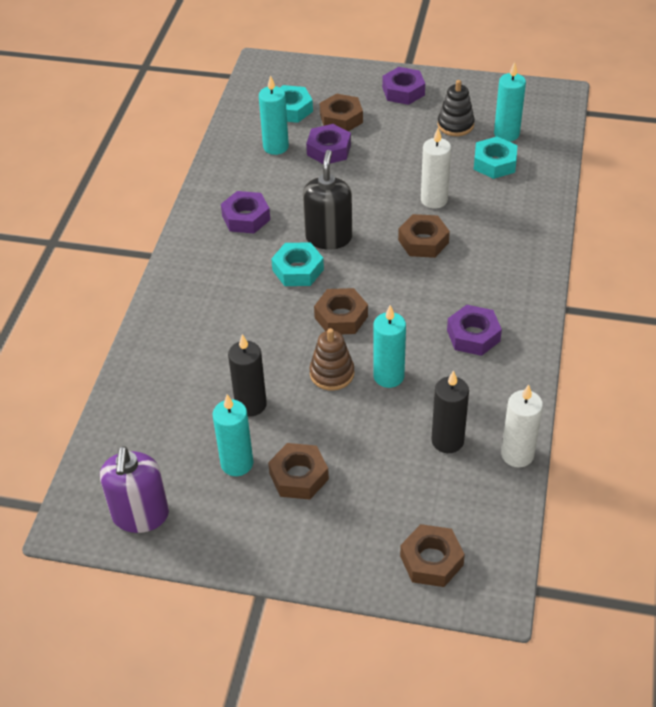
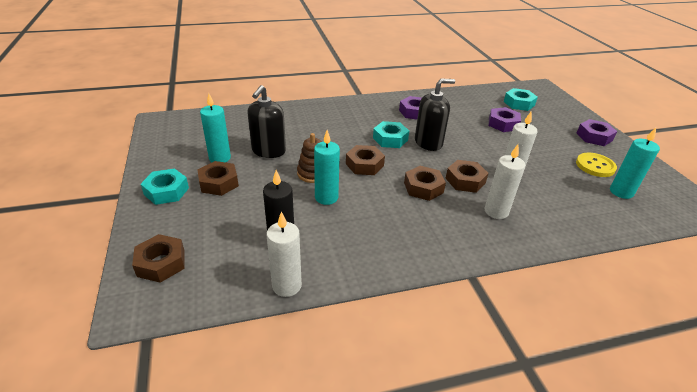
camera: 60 degrees right, 10 degrees down
(140, 515) = (169, 138): purple soap dispenser -> none
(250, 404) = (268, 151): black candle -> black soap dispenser
(276, 147) = (482, 107): turquoise candle -> none
(341, 118) = (535, 121): brown nut -> brown nut (423, 188)
(455, 125) = (595, 166): black stacking toy -> yellow button
(473, 335) = (395, 228): purple nut -> none
(487, 243) = (496, 211): none -> white candle
(494, 163) = (582, 194): turquoise nut -> turquoise nut (166, 191)

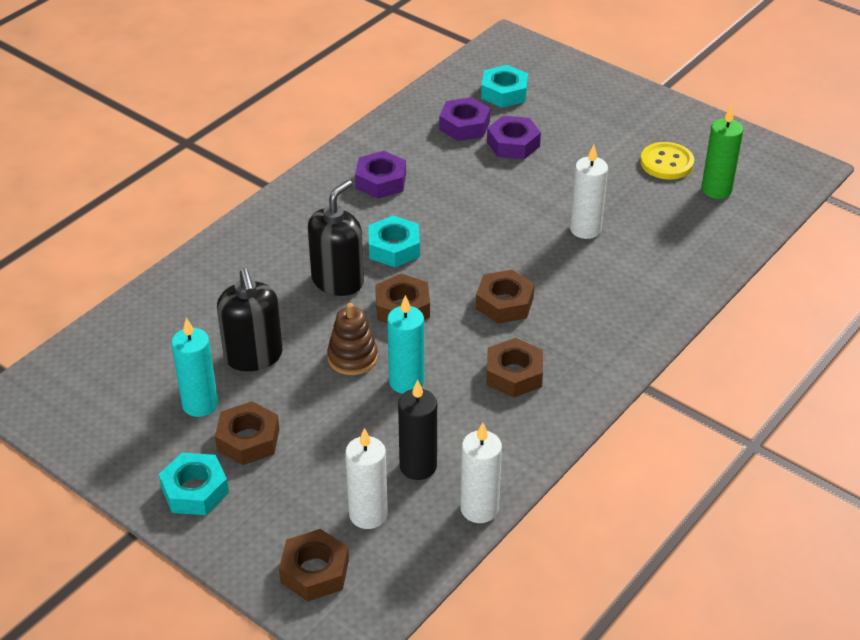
camera: 35 degrees left, 5 degrees up
(428, 143) = (448, 228): black soap dispenser -> black soap dispenser (338, 281)
(465, 180) = (542, 266): brown nut -> brown nut (514, 374)
(496, 211) = (609, 292): white candle -> white candle (368, 514)
(594, 137) = (636, 111): purple nut -> purple nut (464, 126)
(621, 192) = (716, 190): turquoise candle -> green candle

